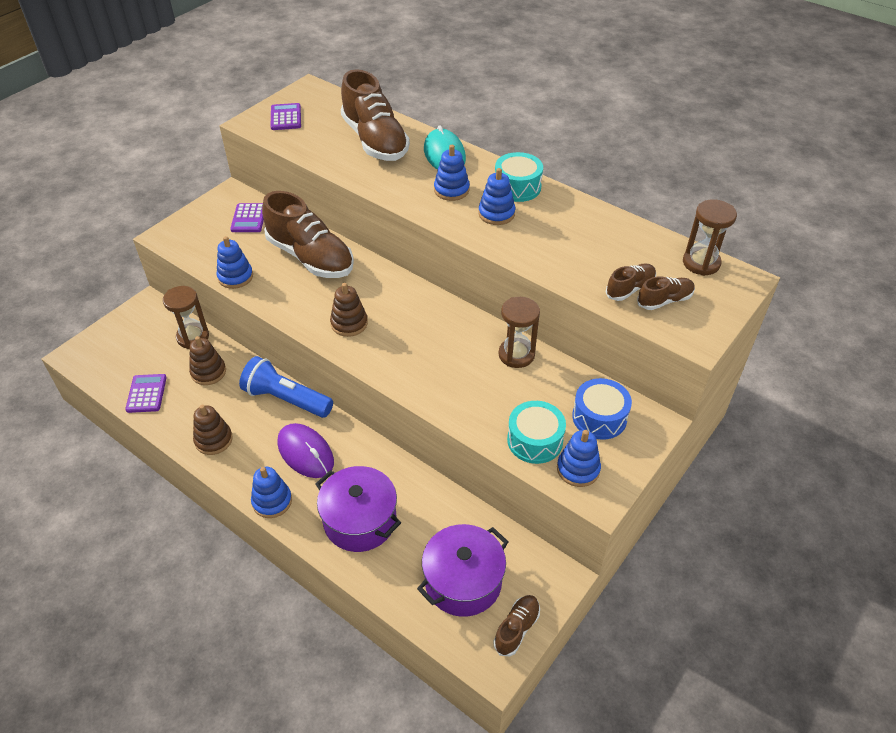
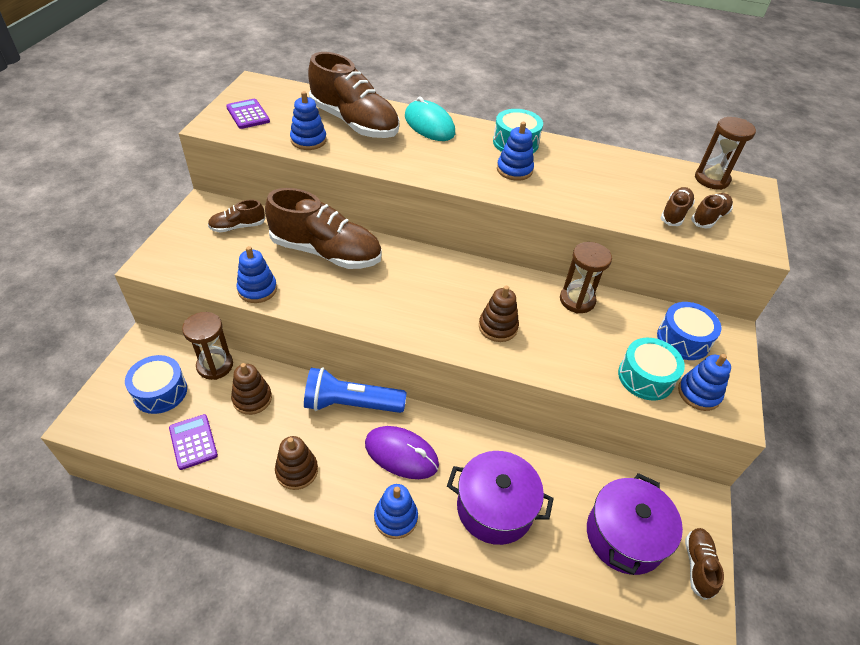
camera: 25 degrees left, 0 degrees up
(141, 347) = (160, 392): none -> blue drum
(249, 218) = (238, 227): purple calculator -> brown shoe
(349, 323) = (404, 309): brown stacking toy -> brown stacking toy (498, 327)
(451, 190) = (458, 156): blue stacking toy -> blue stacking toy (308, 140)

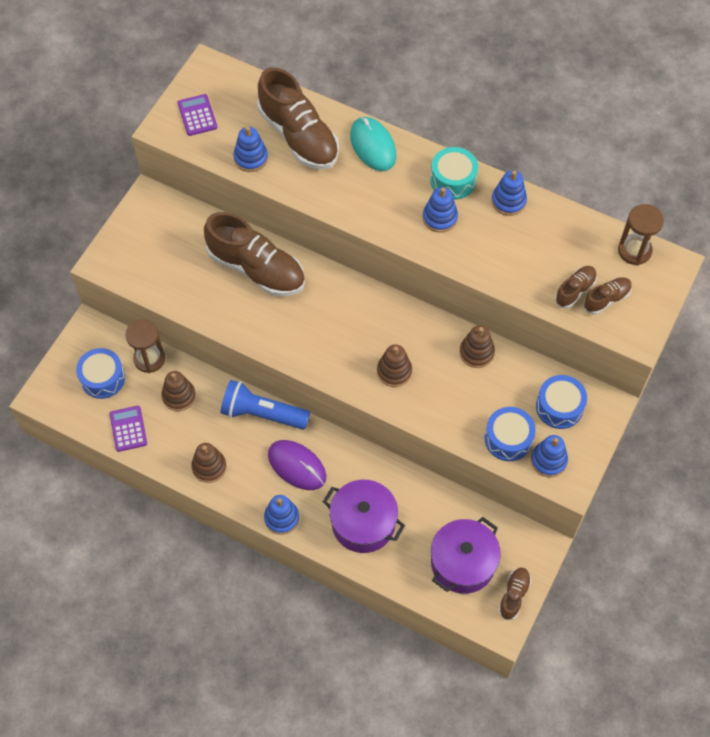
camera: 15 degrees right, 15 degrees up
(238, 227) = (179, 228): brown shoe -> none
(257, 289) = (191, 304): blue stacking toy -> blue stacking toy (508, 201)
(577, 300) = (476, 352): brown hourglass -> brown stacking toy
(645, 377) = (508, 439): turquoise drum -> blue drum

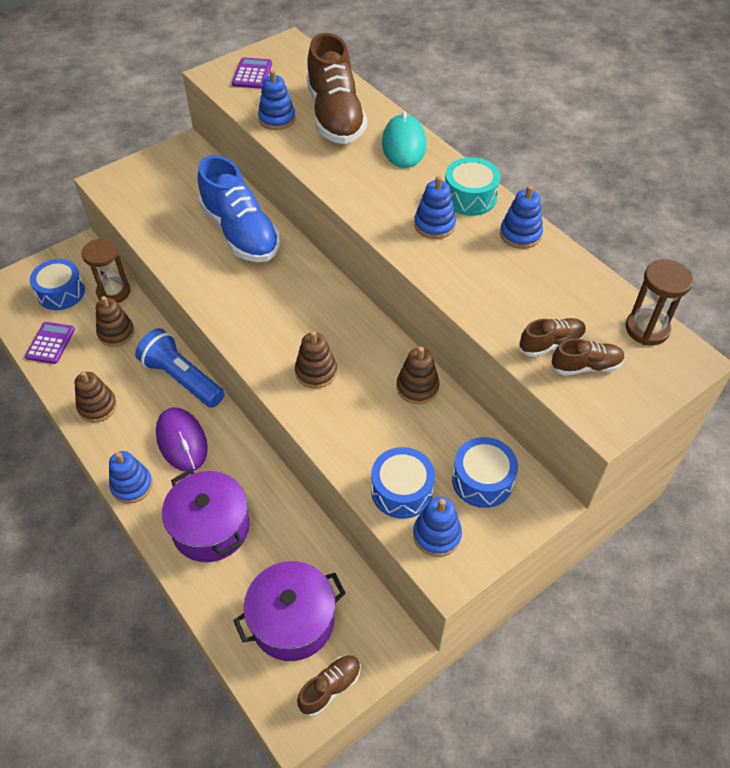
camera: 25 degrees right, 10 degrees down
(256, 269) = (240, 232): brown shoe -> blue shoe

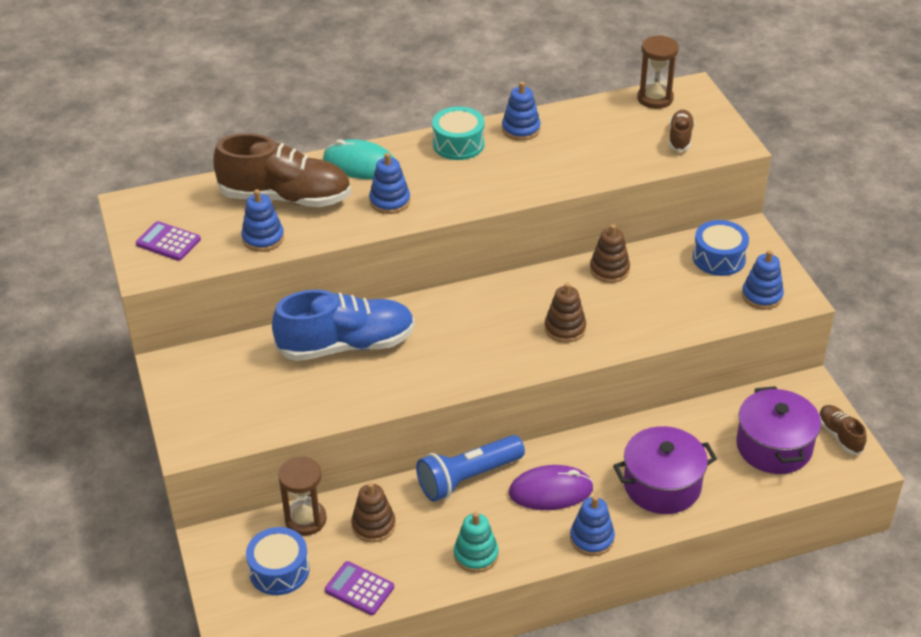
camera: 70 degrees left, 10 degrees down
(97, 406) = (476, 555): brown stacking toy -> turquoise stacking toy
(401, 490) = (714, 305): blue drum -> none
(434, 225) = (483, 173): blue stacking toy -> blue stacking toy (390, 201)
(551, 344) = (651, 148): brown shoe -> none

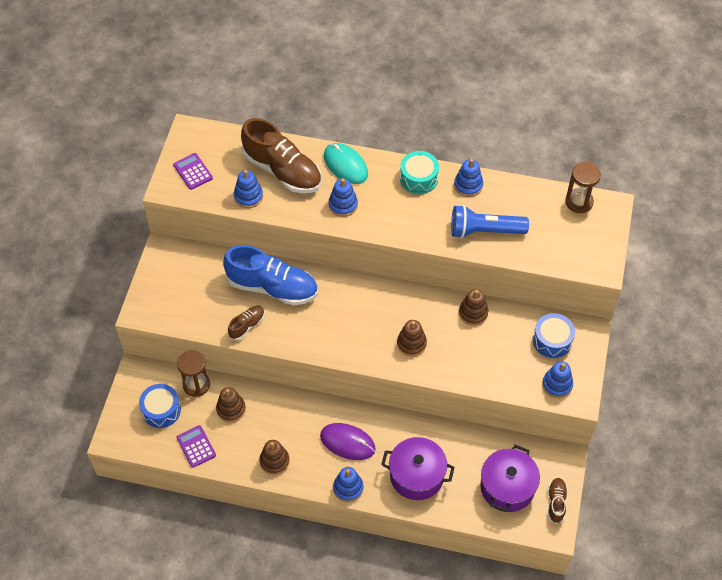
camera: 30 degrees right, 15 degrees up
(468, 478) = (305, 407): blue flashlight -> blue flashlight (484, 231)
(476, 555) = (274, 461): turquoise stacking toy -> brown stacking toy
(680, 138) = (569, 244): brown shoe -> brown shoe (247, 325)

